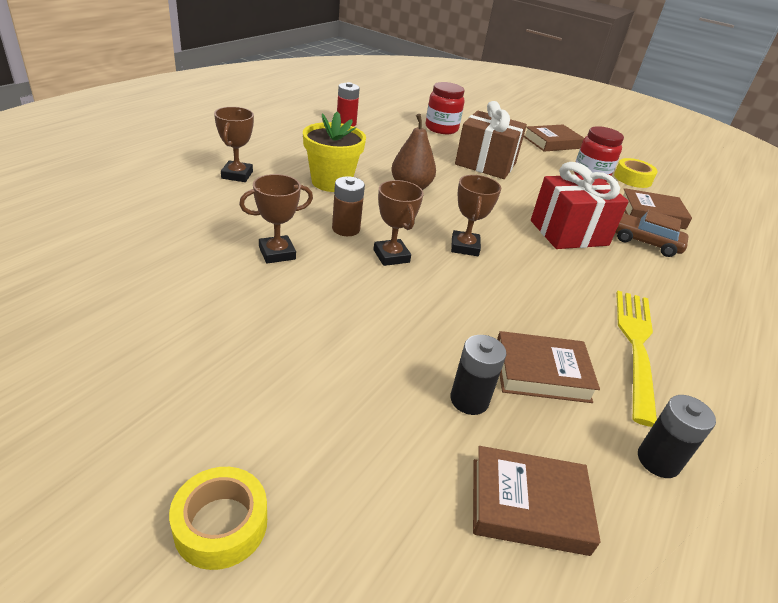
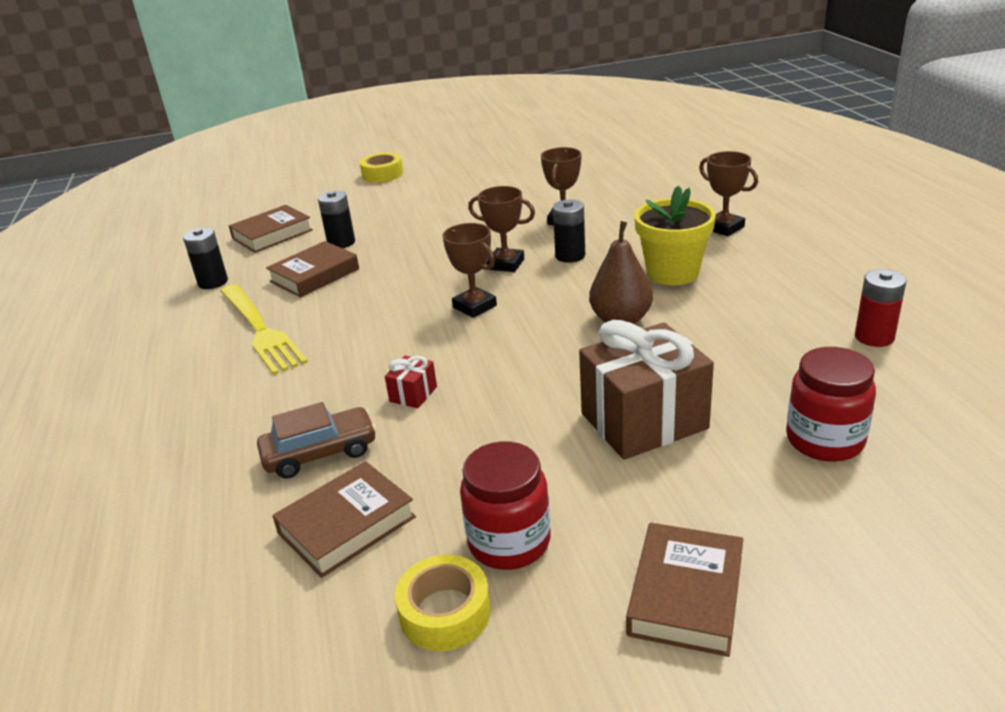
camera: 140 degrees right, 5 degrees down
(346, 229) = (570, 256): brown battery -> black battery
(569, 233) = (413, 394): red gift -> red gift, size x0.43

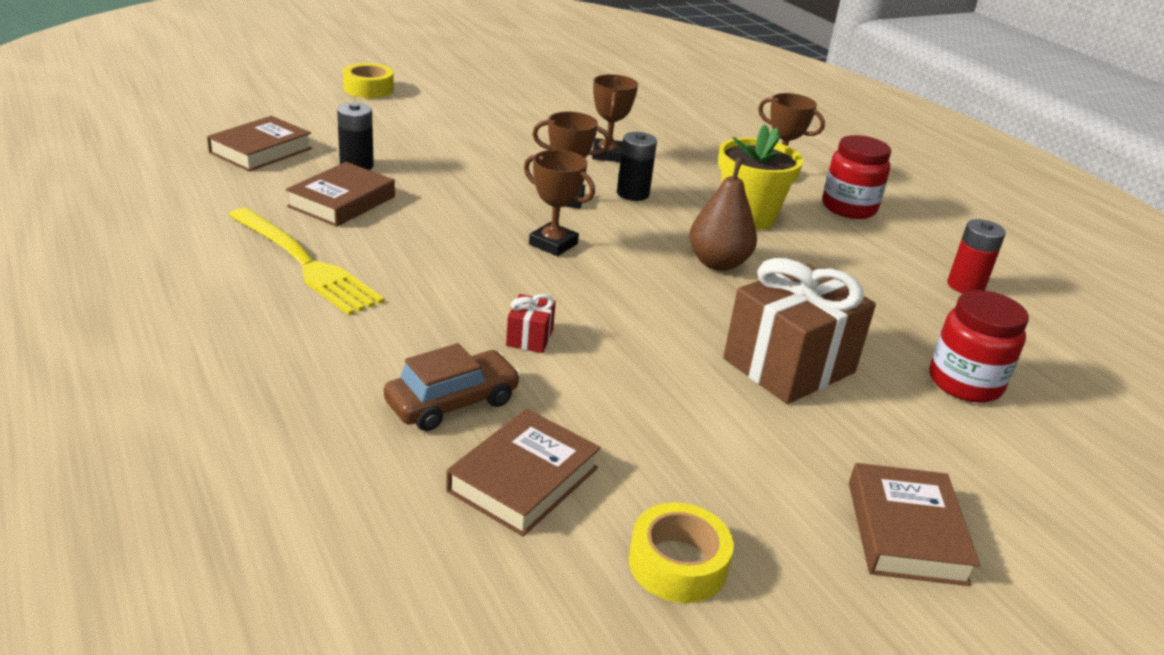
camera: 20 degrees left, 0 degrees up
(213, 282) = (210, 204): black battery -> none
(509, 542) = (710, 490): red jar -> red jar (848, 208)

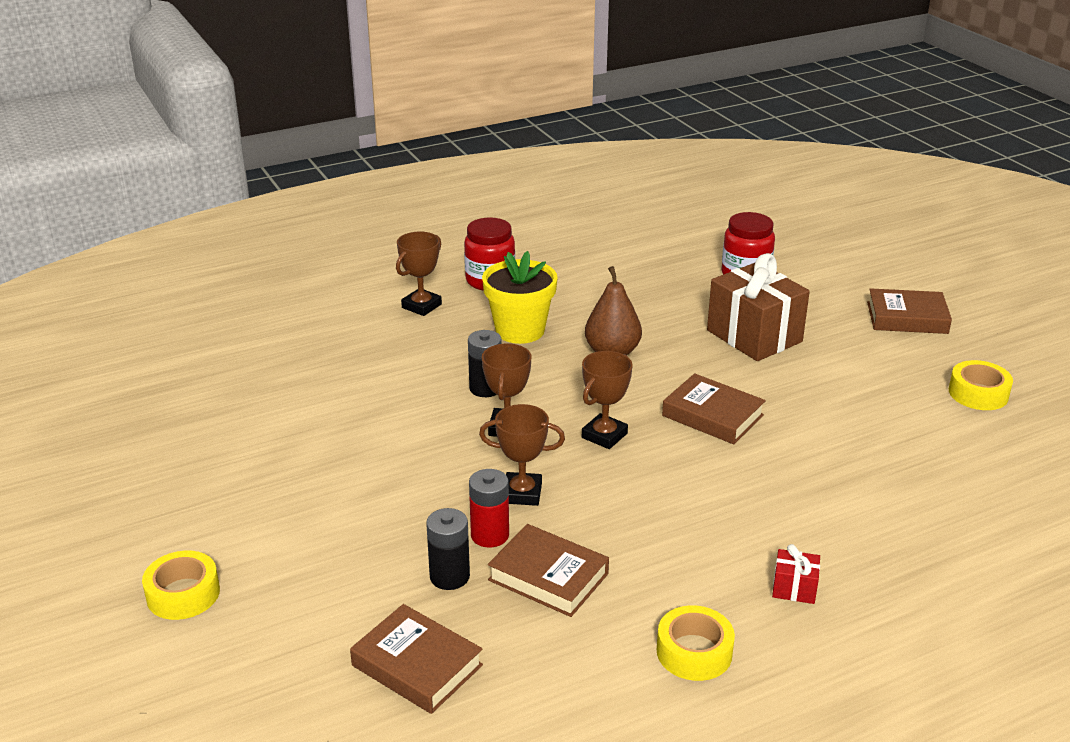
camera: 85 degrees left, 0 degrees up
(216, 254) = (694, 652): none -> yellow tape
(306, 264) = (692, 584): yellow fork -> none
(452, 402) = (869, 482): brown car -> none
(523, 479) = (936, 448): brown book -> brown book (712, 415)
(530, 338) = (766, 447): red gift -> red gift (794, 588)
(607, 155) = (392, 400): brown trophy -> brown trophy (522, 493)
(965, 286) = (613, 252): red battery -> red battery (490, 535)

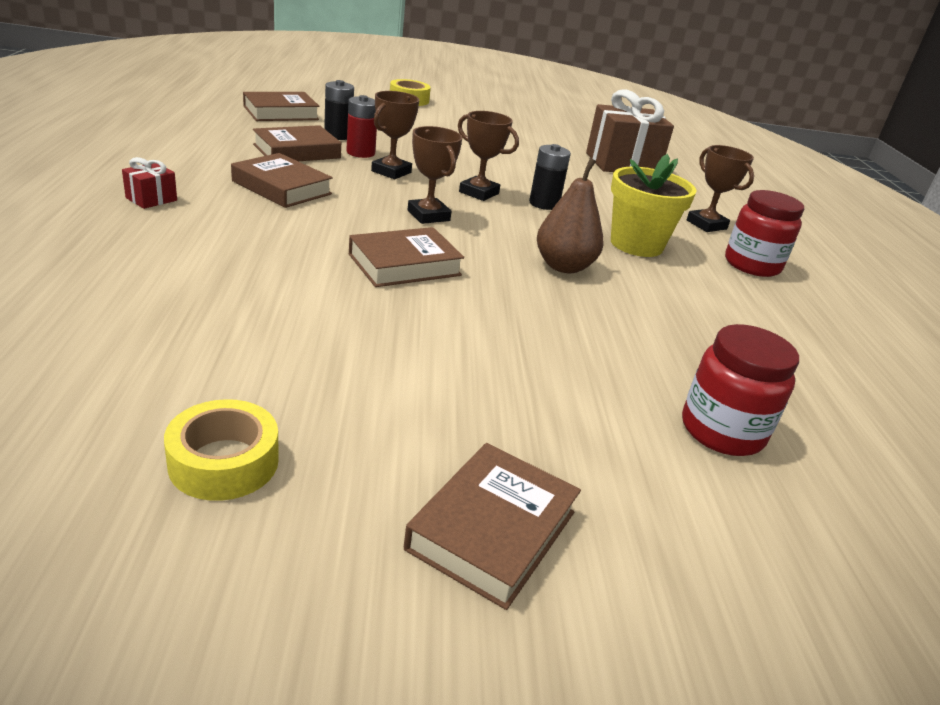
camera: 110 degrees right, 0 degrees up
(660, 535) = (281, 187): none -> brown book
(694, 652) = (164, 156): yellow tape -> none
(754, 336) = (538, 356): brown gift -> brown gift (622, 164)

